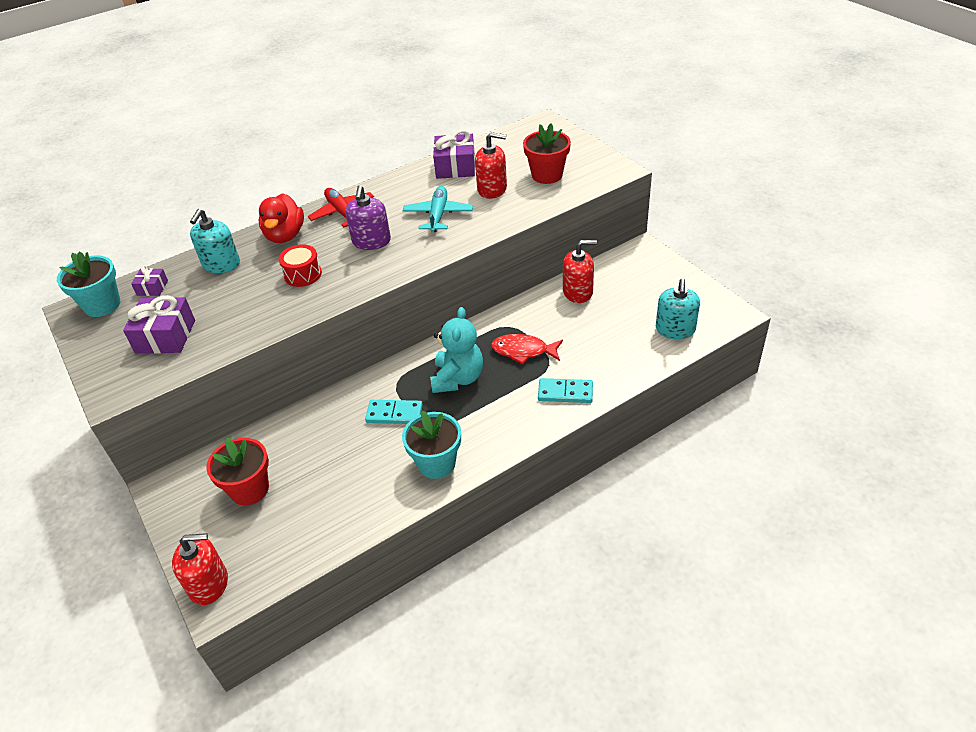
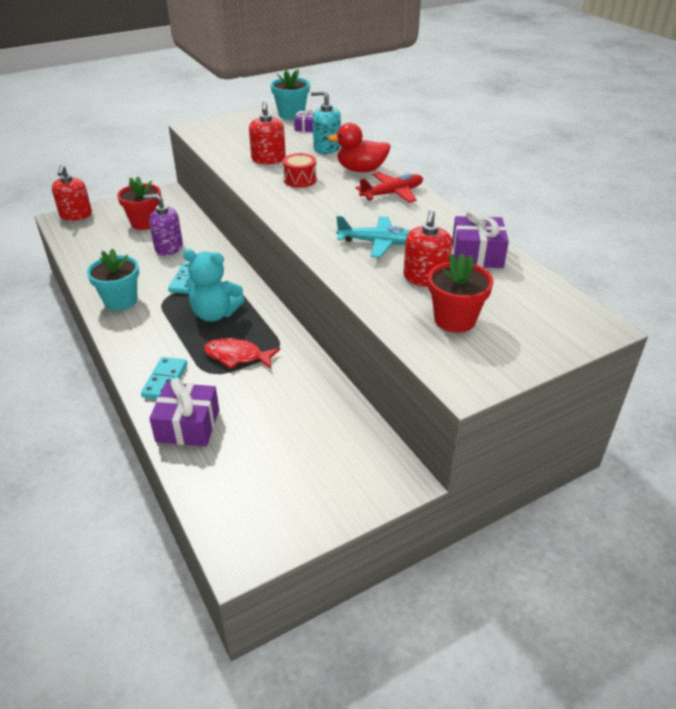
camera: 90 degrees right, 5 degrees down
(165, 336) = (245, 137): purple gift -> purple gift (188, 426)
(371, 241) = (340, 208): purple soap dispenser -> purple soap dispenser (168, 247)
(523, 351) = (237, 356): red fish -> red fish turned 90 degrees counterclockwise
(578, 292) = (323, 405): red soap dispenser -> red soap dispenser (268, 159)
(675, 329) = (229, 486): turquoise soap dispenser -> none

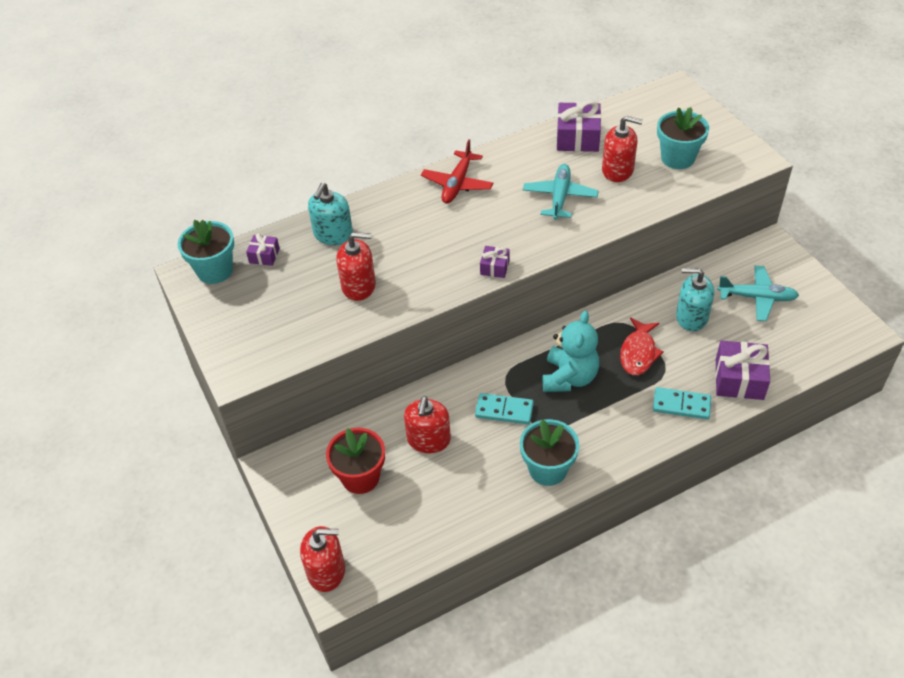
camera: 85 degrees left, 10 degrees up
(168, 247) = (428, 440): purple soap dispenser -> red soap dispenser
(281, 397) = (691, 317): none -> turquoise soap dispenser
(282, 211) = (494, 267): none -> purple gift
(300, 180) = (419, 255): red drum -> none
(308, 455) = (757, 297): none -> turquoise plane
(361, 170) = (397, 206): red duck -> none
(392, 193) = (457, 184): red plane -> red plane turned 135 degrees counterclockwise
(454, 320) = (677, 158): red flower pot -> turquoise flower pot

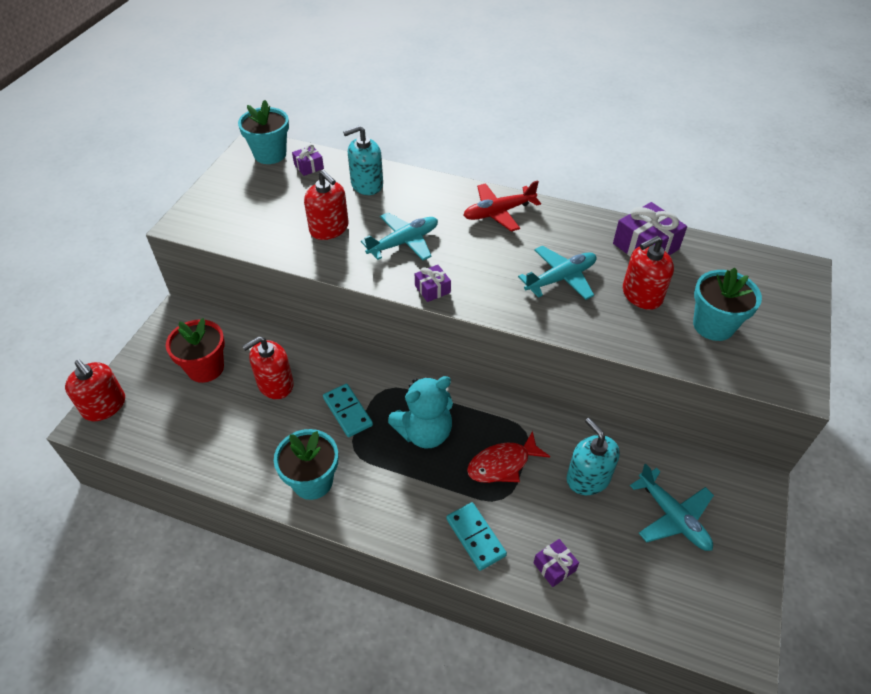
camera: 45 degrees right, 0 degrees up
(427, 253) = (404, 242): none -> turquoise plane
(617, 170) = (641, 295): red soap dispenser -> red soap dispenser turned 90 degrees clockwise
(739, 379) = (554, 566): purple gift -> purple gift, size x0.54

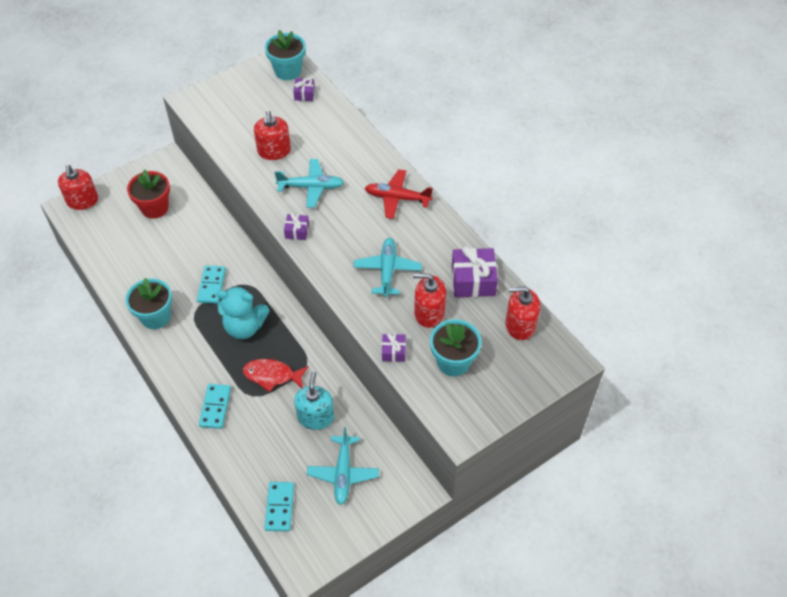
camera: 35 degrees right, 5 degrees up
(275, 384) = (185, 242): red soap dispenser -> red soap dispenser (520, 325)
(367, 184) = (329, 128): turquoise soap dispenser -> none
(554, 566) = (243, 453): purple gift -> purple gift (393, 351)
(561, 278) = (387, 270): turquoise plane -> turquoise plane turned 90 degrees counterclockwise
(651, 599) = (279, 507): none -> turquoise domino

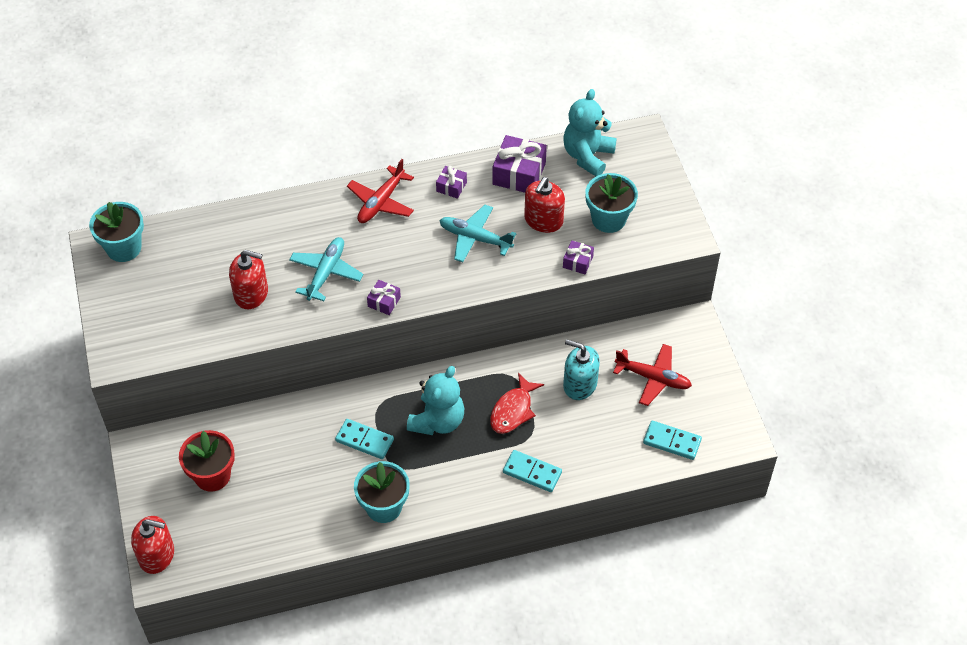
camera: 70 degrees left, 0 degrees up
(304, 94) = (173, 242): purple gift -> purple gift (451, 187)
(343, 473) = (653, 378): turquoise plane -> red plane
(520, 325) = (587, 156): red soap dispenser -> turquoise teddy bear

